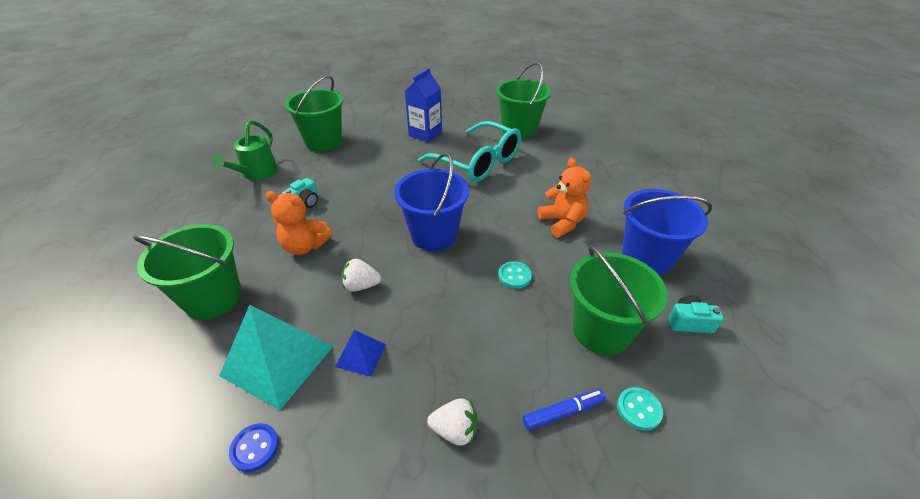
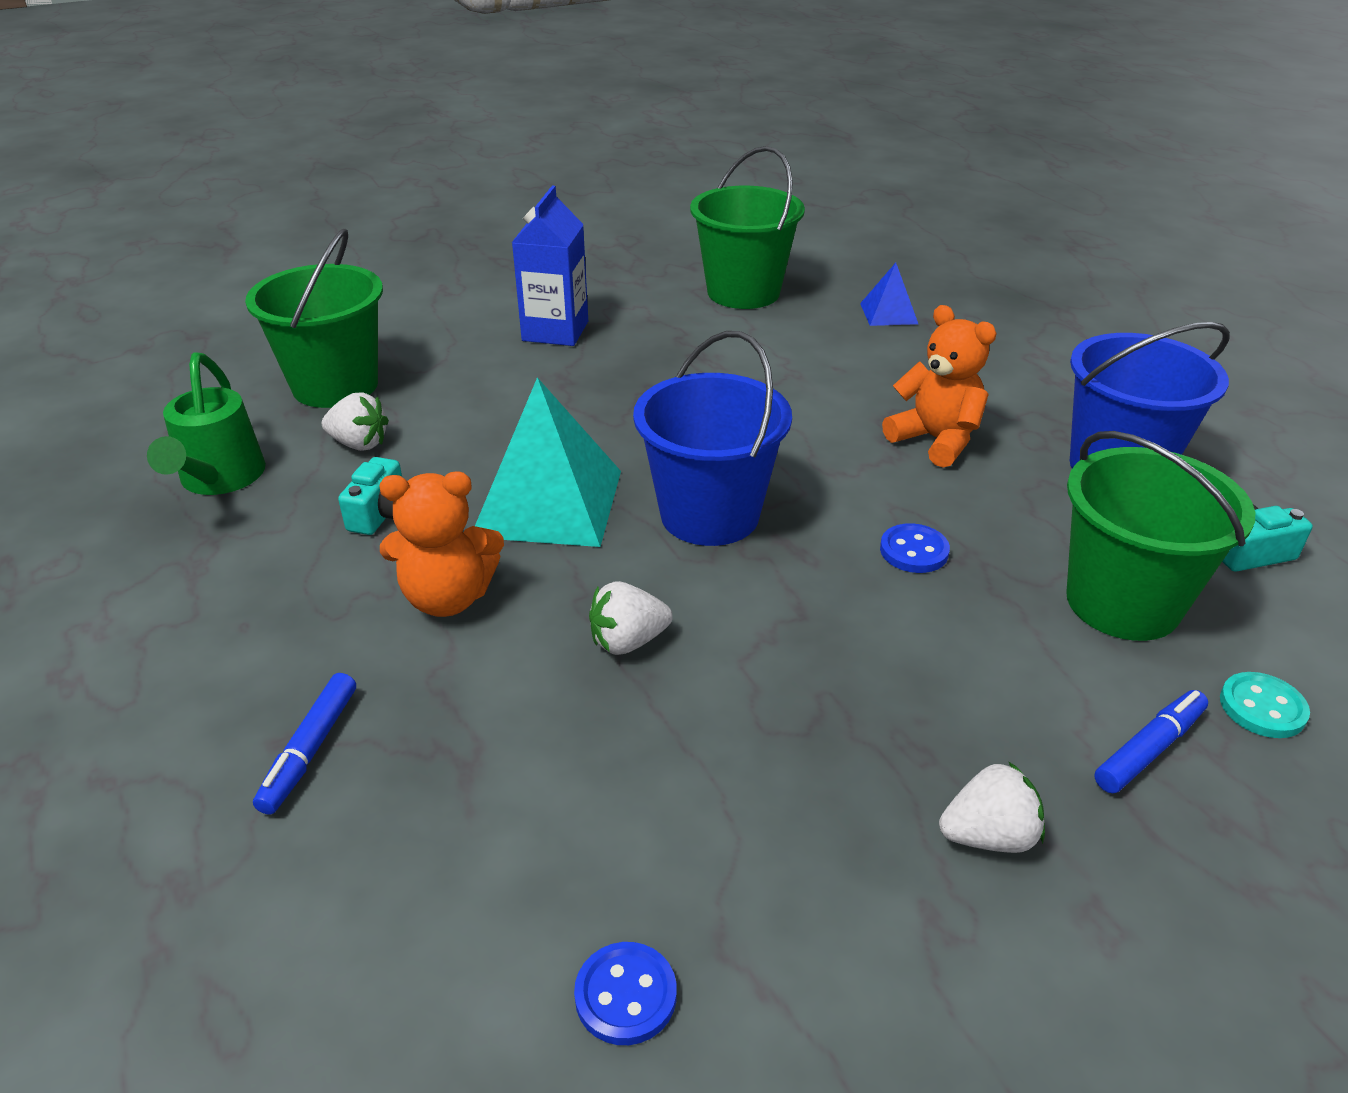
camera: 20 degrees left, 5 degrees down
(213, 298) = (310, 750): green bucket -> blue marker
(278, 360) = (553, 825): turquoise pyramid -> turquoise pyramid (548, 503)
(316, 169) = (359, 444): none -> white strawberry
(361, 355) = (720, 765): blue pyramid -> blue pyramid (888, 313)
(478, 162) = (704, 364): turquoise glasses -> none
(514, 276) = (914, 551): turquoise button -> blue button

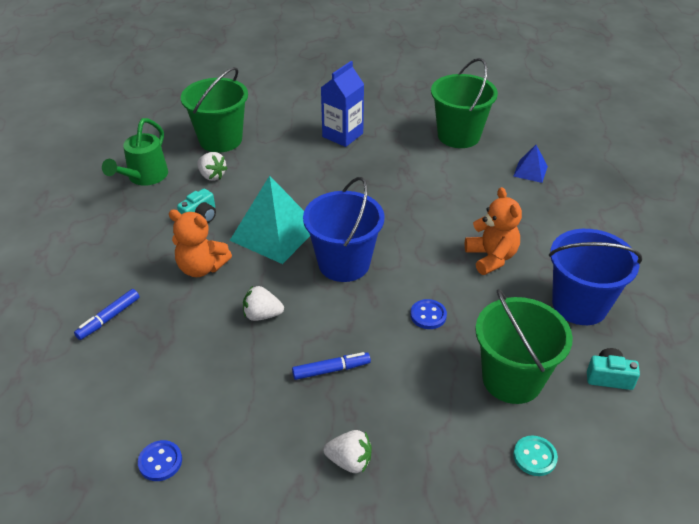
camera: 25 degrees right, 5 degrees up
(1149, 749) = (458, 453): blue marker -> blue marker (331, 370)

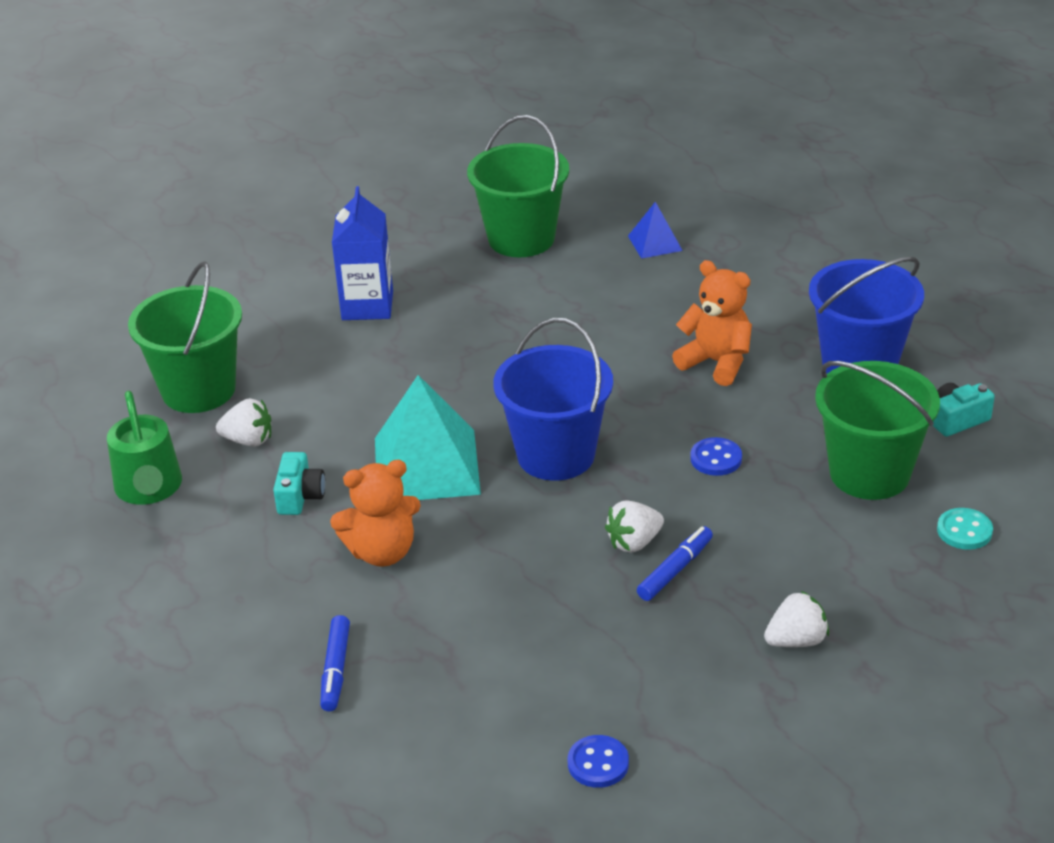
camera: 35 degrees left, 5 degrees down
(262, 315) = (526, 560): white strawberry -> white strawberry (634, 542)

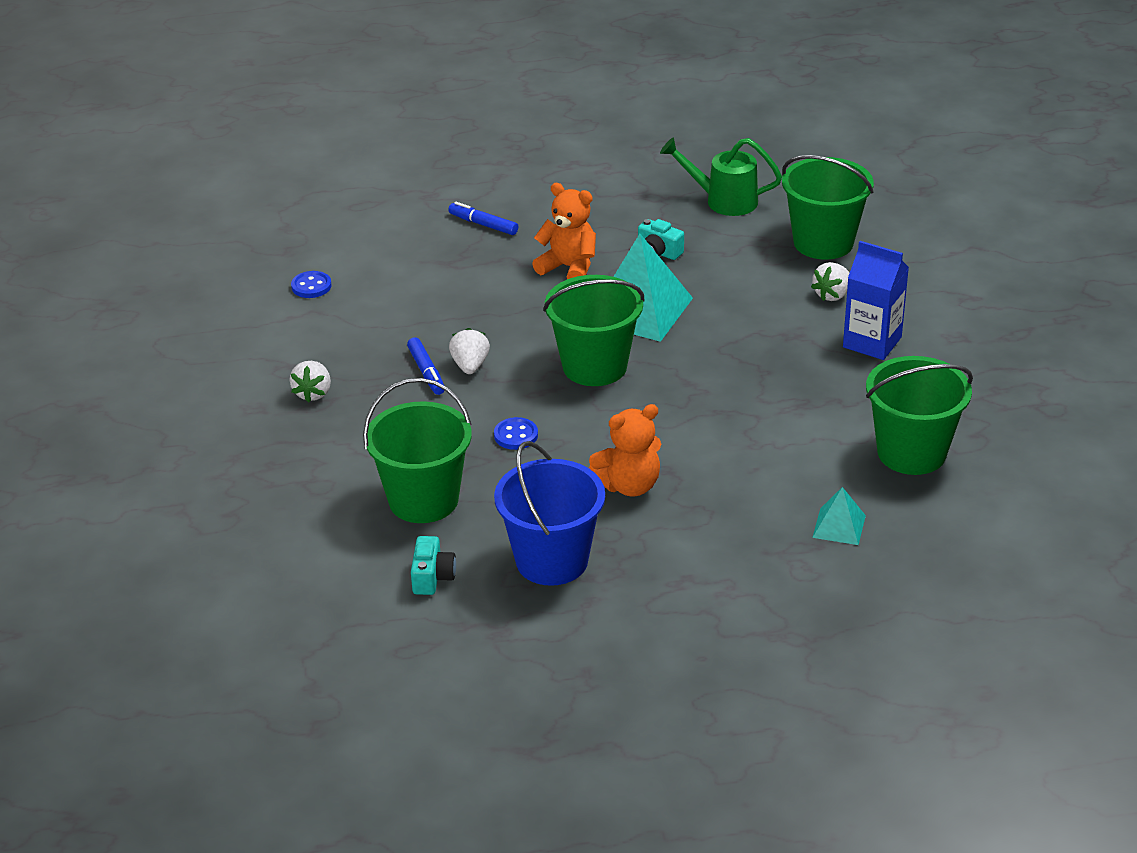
camera: 120 degrees right, 0 degrees up
(248, 440) = (741, 248): white strawberry -> white strawberry (832, 295)
(382, 552) = (569, 267): orange teddy bear -> orange teddy bear turned 105 degrees clockwise
(556, 455) = (594, 366): blue bucket -> green bucket
(655, 243) = (839, 526): blue pyramid -> turquoise pyramid
(964, 531) = (320, 514): turquoise button -> none

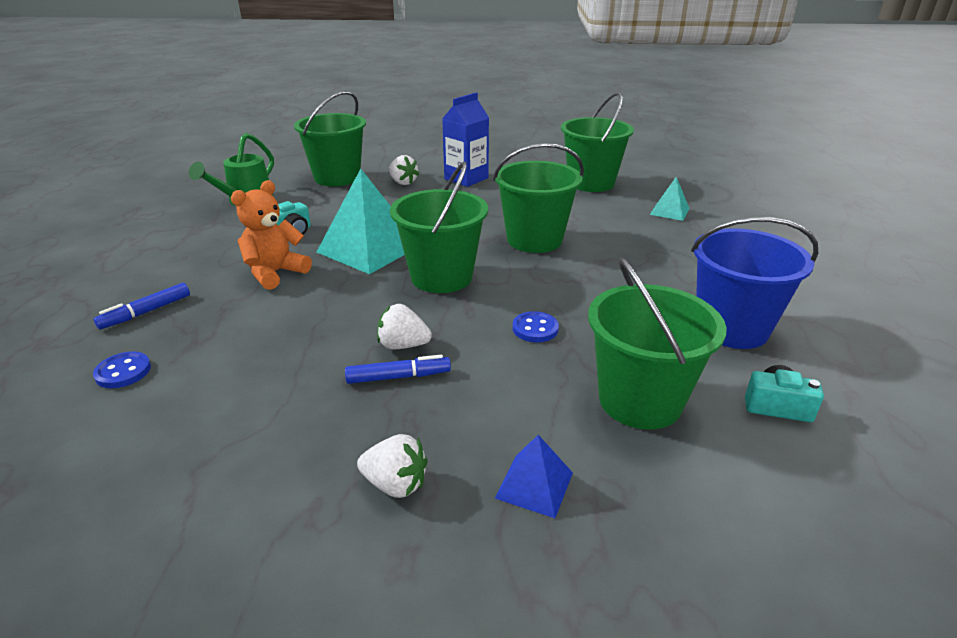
camera: 80 degrees left, 5 degrees down
(311, 286) = (131, 467): blue button -> blue button (123, 372)
(321, 452) = (534, 485): none -> blue pyramid
(629, 485) = (620, 279): orange teddy bear -> none
(704, 418) = (534, 240): none -> green bucket

